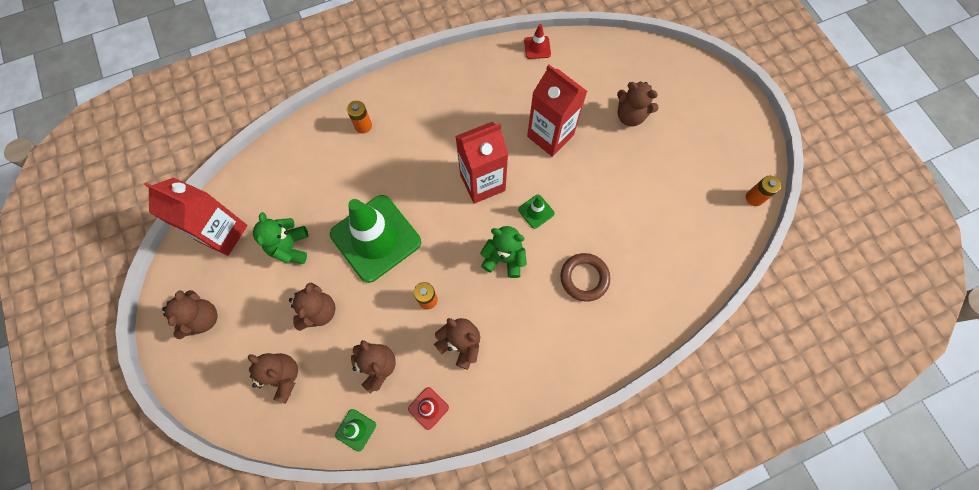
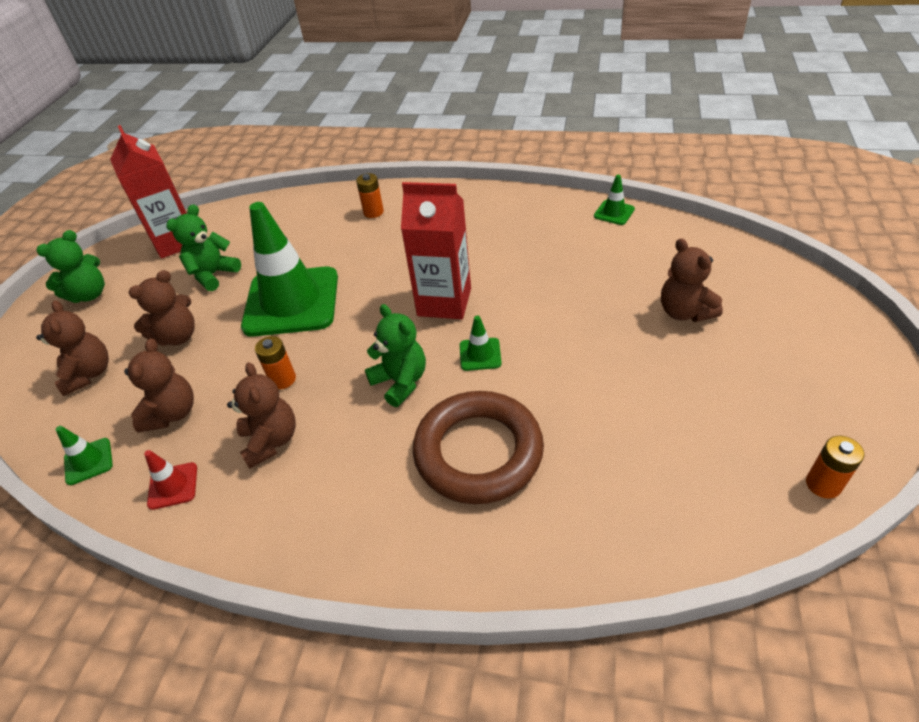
camera: 40 degrees right, 25 degrees down
(203, 319) = (89, 294): brown teddy bear -> green teddy bear
(537, 47) = (614, 213): red traffic cone -> green traffic cone
(550, 136) = (562, 292): red carton -> none
(584, 278) = (478, 452): brown ring -> brown ring, size x1.66

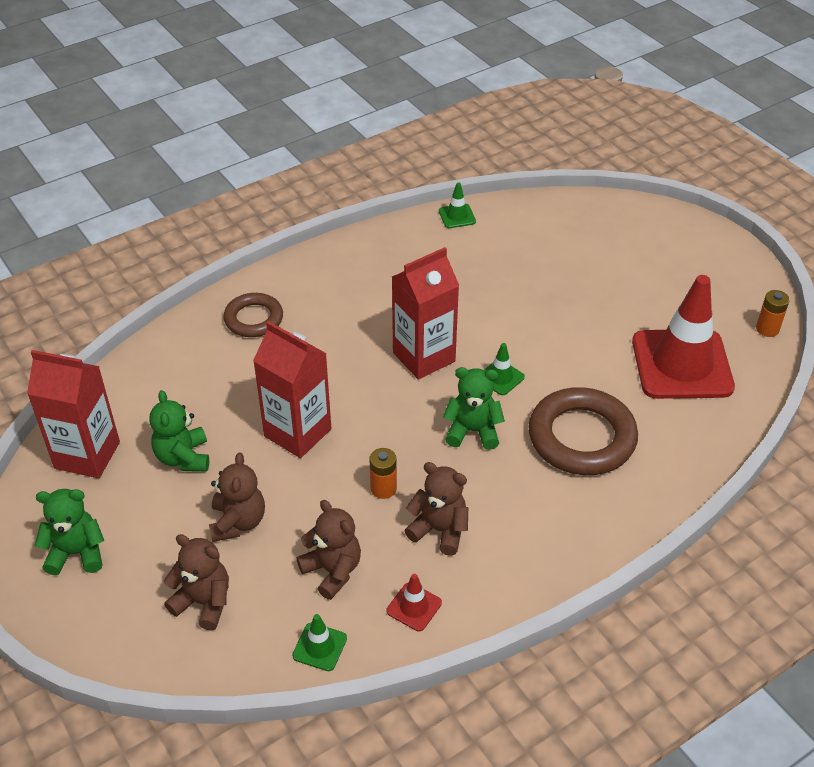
camera: 50 degrees left, 0 degrees up
(89, 294) = (77, 553): green teddy bear -> green teddy bear turned 90 degrees counterclockwise
(291, 302) = (297, 432): green traffic cone -> red carton
(373, 212) = (254, 319): orange battery -> brown ring
(667, 454) = (682, 364): none -> red traffic cone
(684, 312) = (591, 268): brown teddy bear -> none

